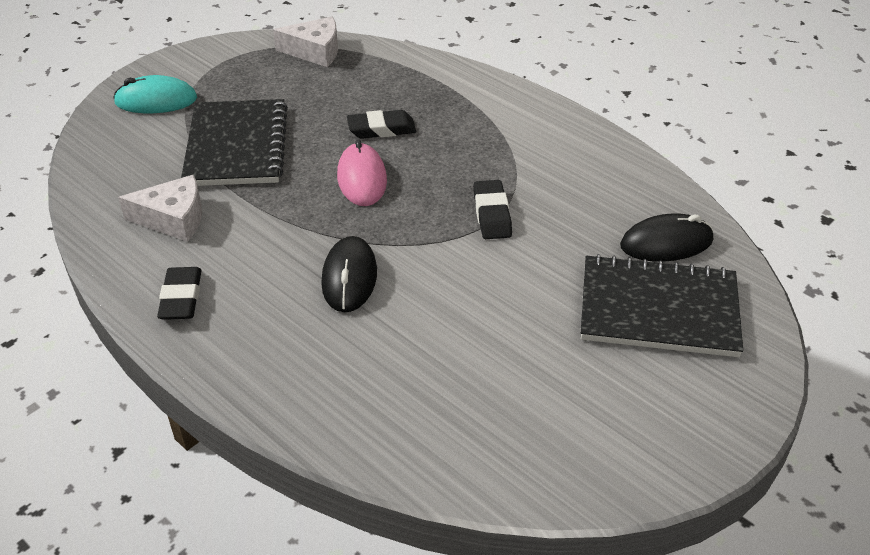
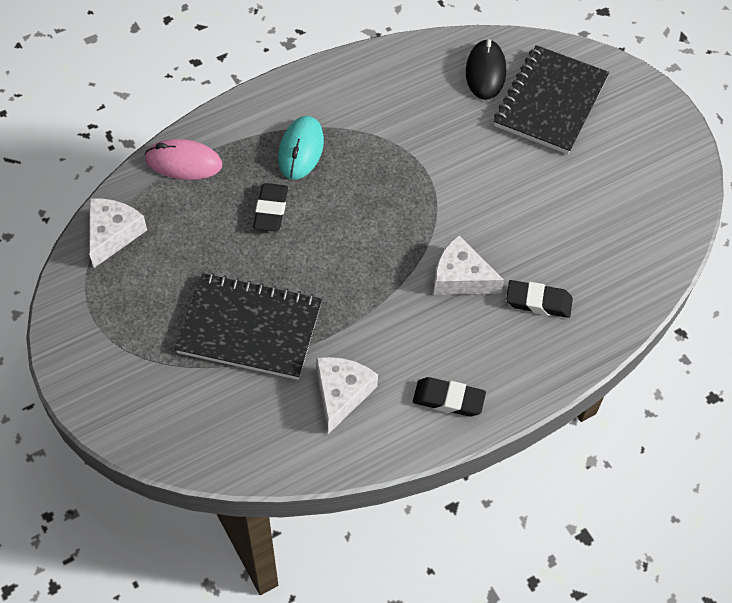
camera: 75 degrees left, 15 degrees up
(156, 101) = (140, 388): turquoise mouse -> turquoise mouse (301, 150)
(349, 278) = (461, 277): black mouse -> white cheese
(362, 178) = (337, 241): pink mouse -> pink mouse (183, 162)
(491, 214) = (416, 165): black eraser -> black eraser (538, 302)

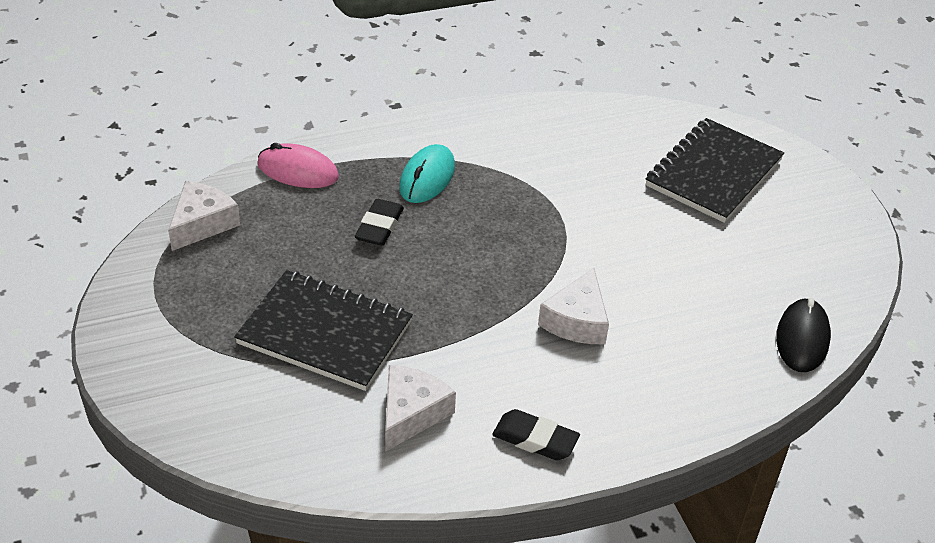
camera: 10 degrees right, 15 degrees down
(461, 277) = (577, 321): white cheese -> white cheese turned 105 degrees counterclockwise
(485, 72) = (646, 137): black mouse -> black mouse (802, 338)
(538, 302) = (662, 358): black eraser -> none

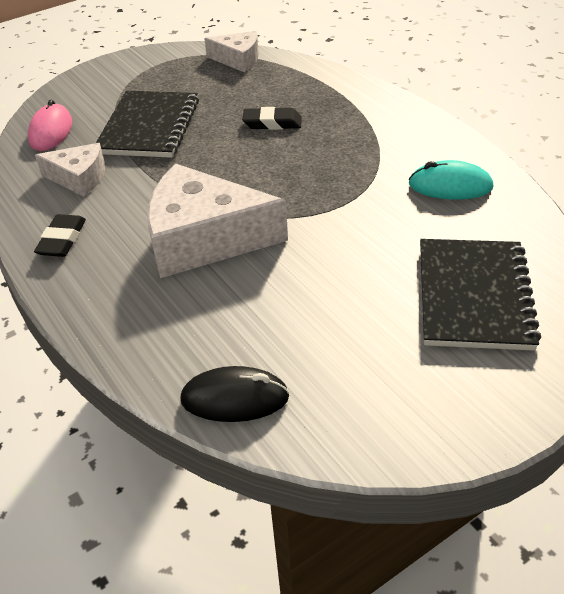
camera: 80 degrees right, 0 degrees up
(298, 171) = (315, 78): pink mouse -> pink mouse (51, 131)
(427, 178) = (345, 131): turquoise mouse -> turquoise mouse (450, 186)
(577, 321) = (204, 239): white cheese -> white cheese, size x1.83
(713, 173) = (474, 296): black notebook -> black notebook turned 75 degrees clockwise

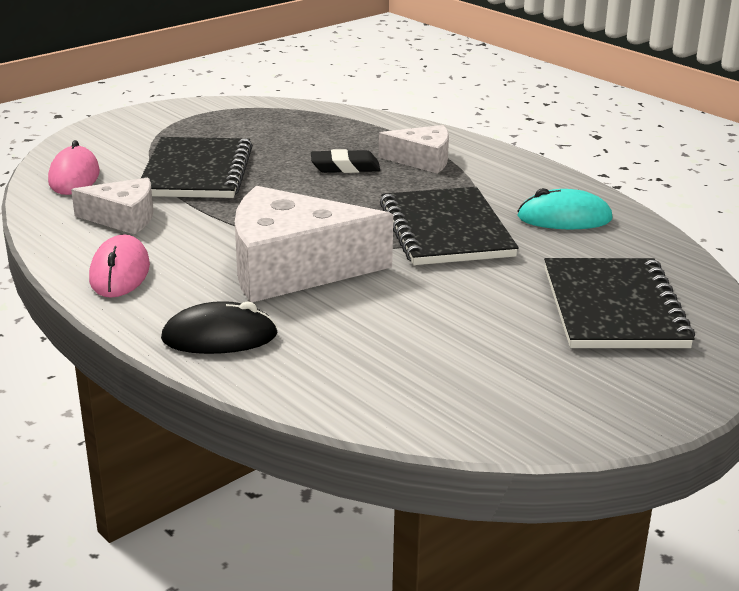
camera: 10 degrees left, 15 degrees down
(62, 240) = (120, 273): black eraser -> pink mouse
(235, 398) = (368, 400): black mouse -> black mouse (219, 337)
(238, 59) = (288, 112): white cheese -> white cheese (422, 160)
(343, 198) = (445, 230): none -> black notebook

